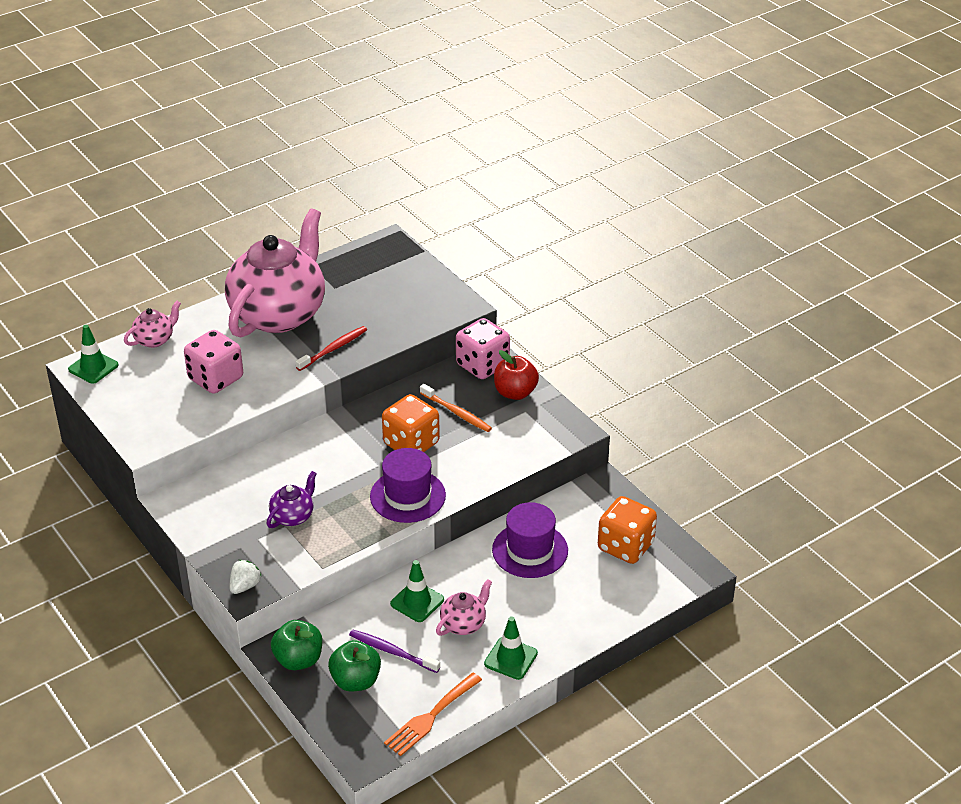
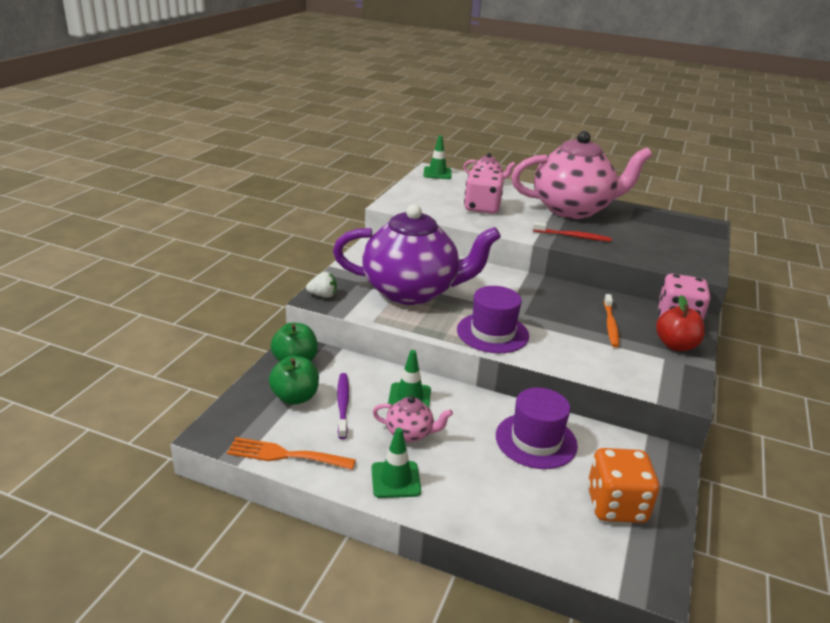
camera: 55 degrees right, 10 degrees down
(293, 516) = (411, 291): purple teapot -> purple teapot, size x2.47
(411, 444) = (548, 316): orange dice -> none

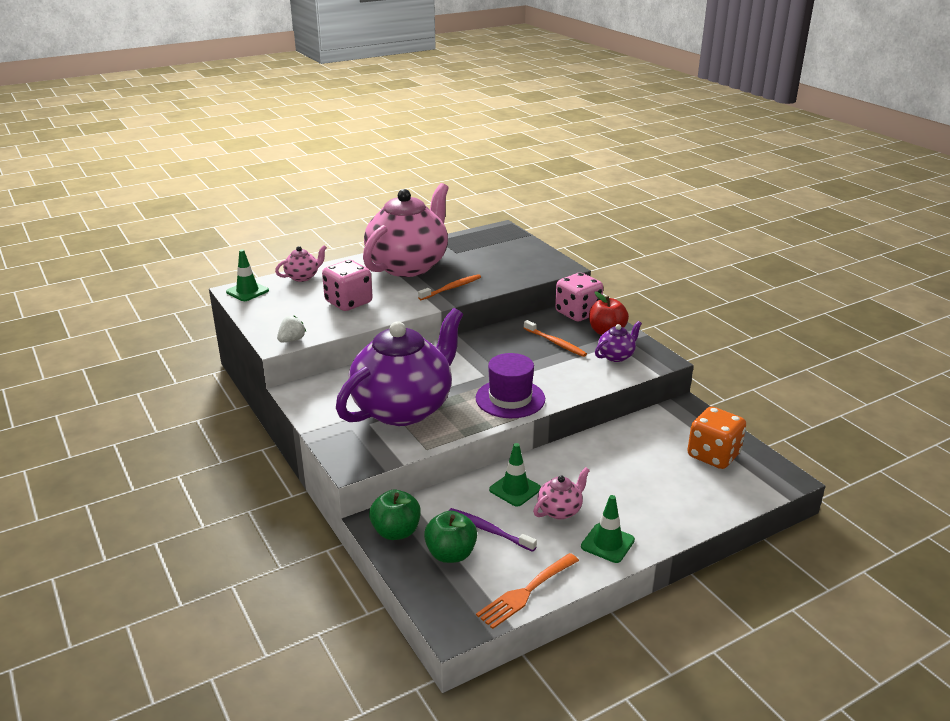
camera: 50 degrees left, 0 degrees up
(323, 295) = (351, 459): white strawberry -> white strawberry (292, 340)
(536, 440) = (622, 454): purple hat -> none
(573, 236) = (451, 288): red toothbrush -> orange toothbrush
(645, 365) = (616, 356): none -> purple teapot

